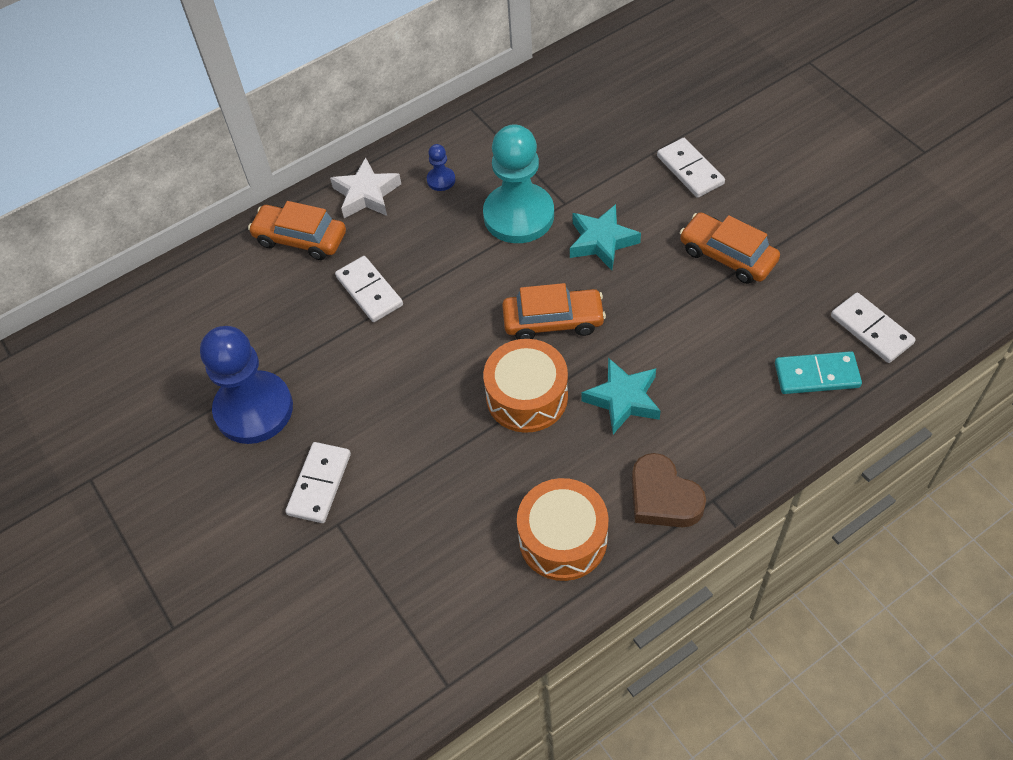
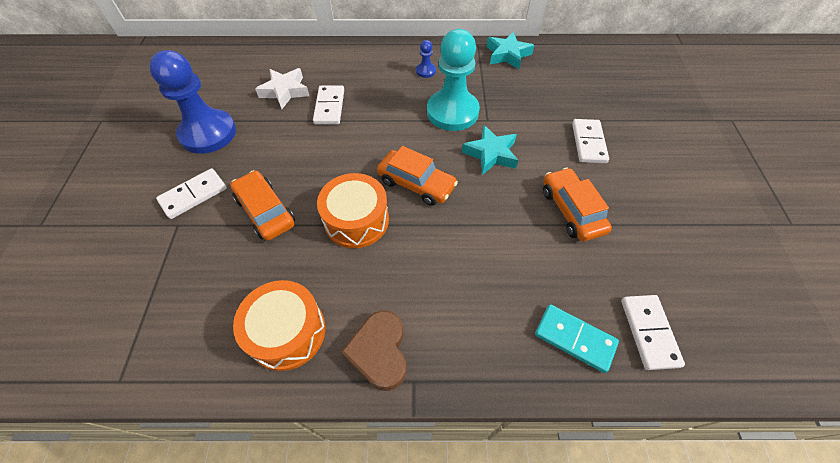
camera: 30 degrees right, 0 degrees up
(300, 239) = (323, 62): orange car -> orange car (265, 211)
(366, 194) = (378, 58): white star -> white star (285, 91)
(623, 399) = (415, 262): turquoise star -> turquoise star (507, 55)

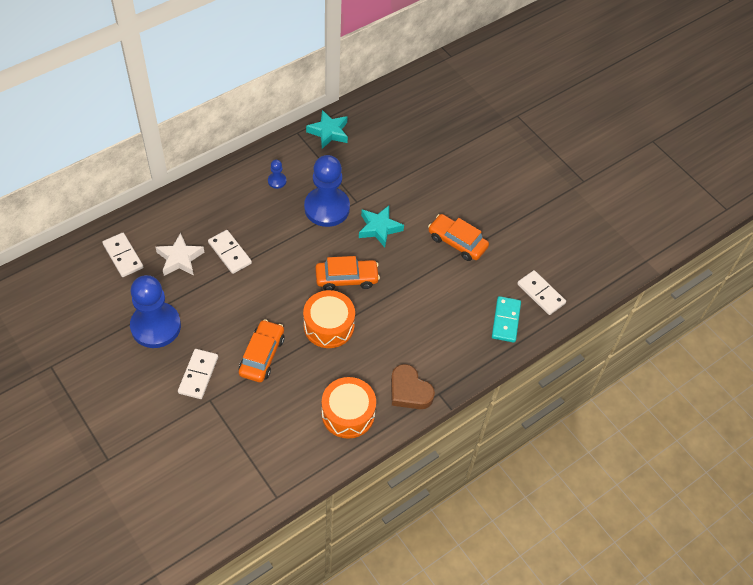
camera: 40 degrees left, 0 degrees up
(265, 211) = (262, 355): orange car -> orange car turned 90 degrees clockwise
(452, 112) = (327, 208): turquoise pawn -> blue pawn
(574, 339) = (506, 320): turquoise domino -> turquoise domino turned 75 degrees counterclockwise
(588, 143) = (437, 184): white domino -> white domino (123, 256)

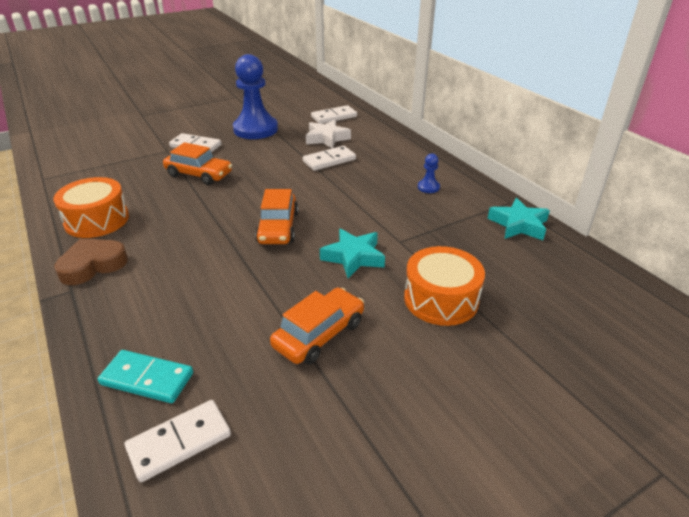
camera: 100 degrees right, 20 degrees down
(327, 208) = (388, 218): blue pawn -> none
(329, 326) = (216, 213): orange drum -> orange drum (441, 299)

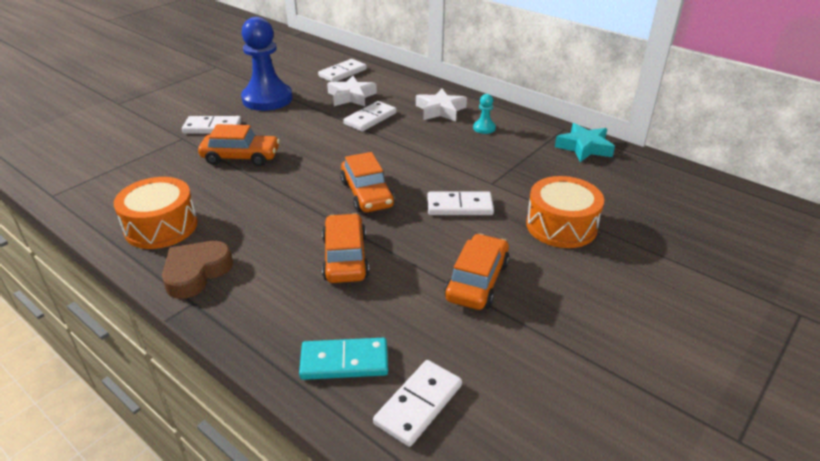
camera: 20 degrees left, 0 degrees up
(218, 281) = (345, 258): none -> orange car
(353, 257) = (459, 206): turquoise star -> white domino
(398, 163) = (440, 110): none -> white star
(428, 187) = (484, 128): blue pawn -> turquoise pawn

